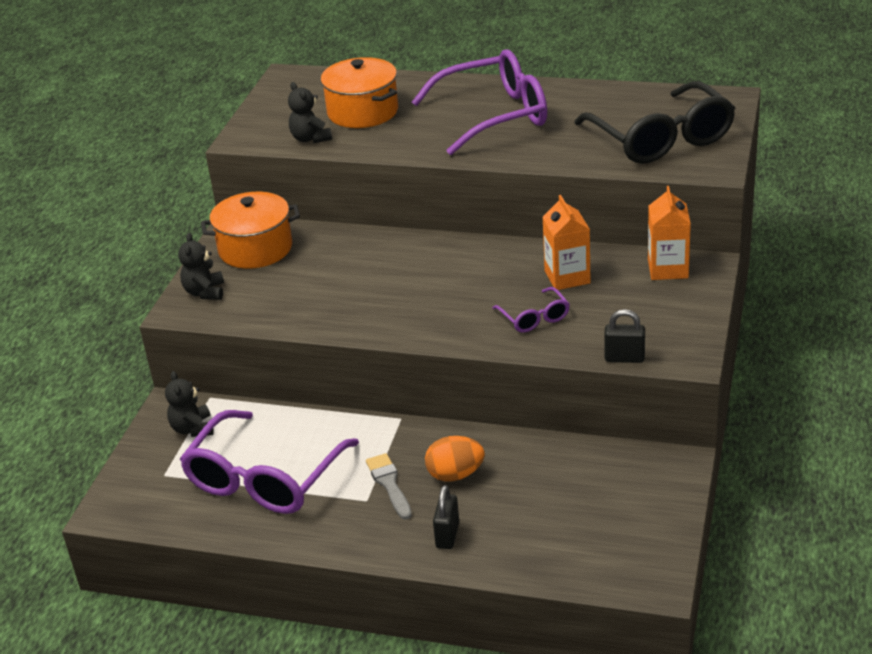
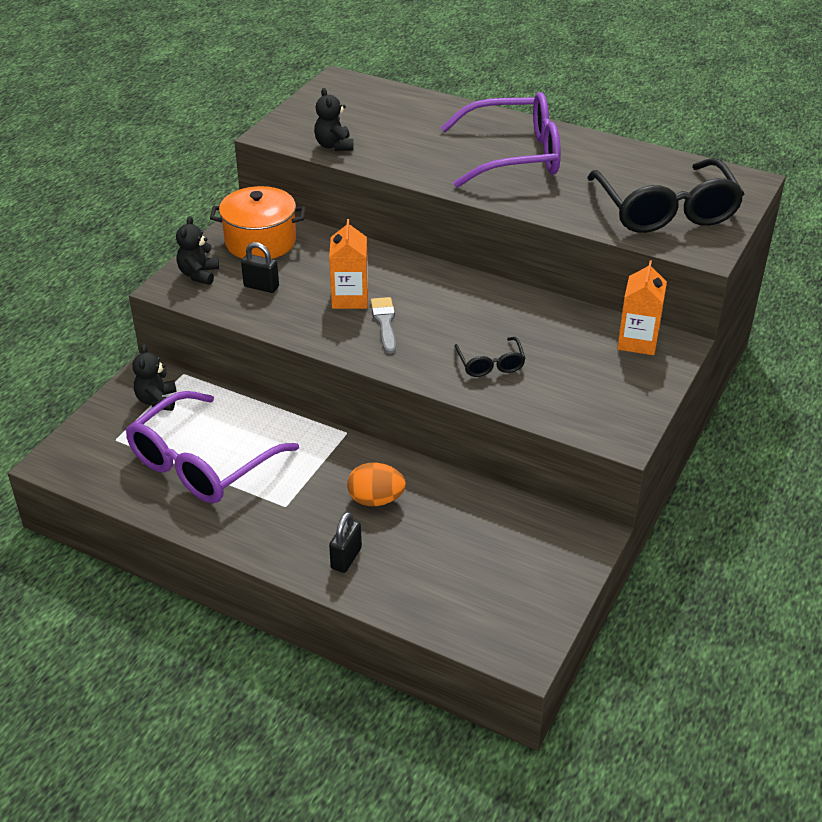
camera: 10 degrees right, 5 degrees up
(363, 112) = (393, 128): orange pot -> none
(389, 484) = (312, 495): grey brush -> grey brush (384, 322)
(534, 318) = (490, 364): purple glasses -> black glasses
(567, 277) = (537, 329): orange carton -> orange carton (350, 298)
(624, 358) = (560, 424): black padlock -> black padlock (261, 287)

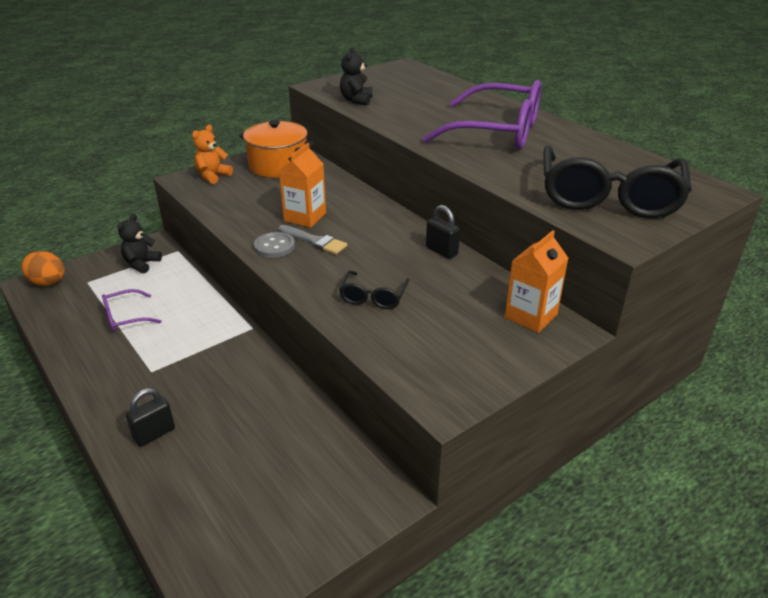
camera: 25 degrees right, 5 degrees down
(199, 274) = (213, 176): black teddy bear -> orange teddy bear
(202, 463) = (125, 317): purple glasses -> purple glasses, size x0.46
(261, 287) = (247, 194): black padlock -> black padlock (441, 251)
(350, 340) = (274, 246): none -> grey button
(376, 500) = (225, 391): orange egg -> orange egg (48, 283)
(384, 322) = (314, 241): grey brush -> grey brush turned 105 degrees clockwise

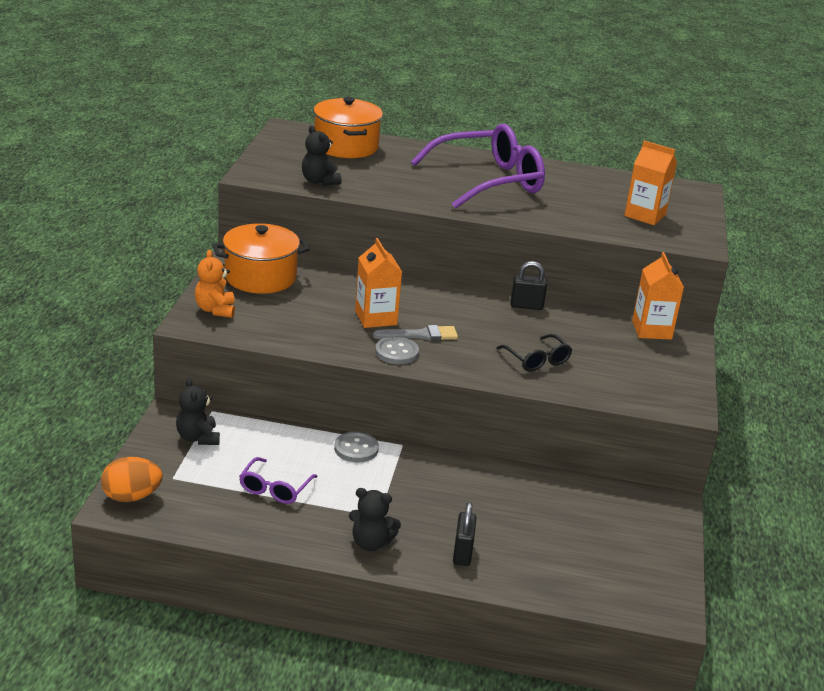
camera: 45 degrees left, 5 degrees down
(113, 388) = (371, 543): none -> black teddy bear
(217, 315) = (356, 449): none -> grey button
(424, 84) = (346, 146): none -> orange pot
(608, 197) = (645, 215): black glasses -> orange carton

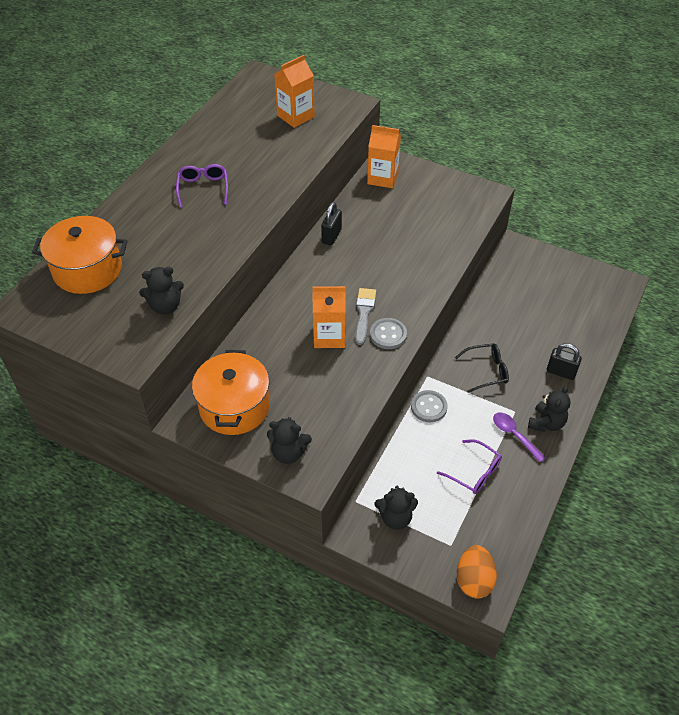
camera: 70 degrees left, 20 degrees up
(215, 310) = (289, 453): orange teddy bear -> black teddy bear
(341, 517) = (514, 435): none -> purple spoon
(488, 181) = (203, 188): purple glasses -> purple glasses, size x0.46
(537, 360) = (414, 253): black glasses -> black glasses (486, 371)

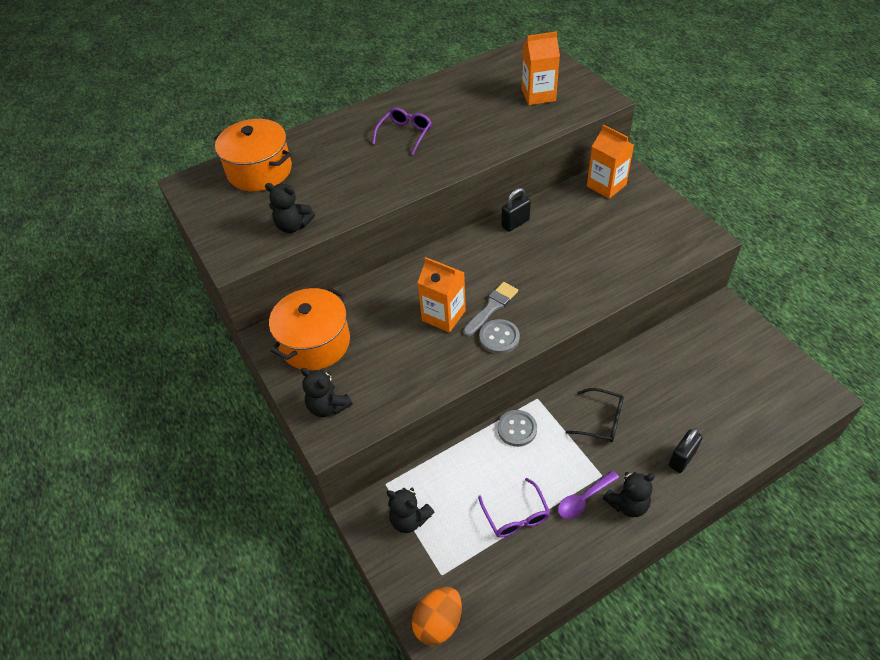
camera: 35 degrees right, 0 degrees up
(514, 435) = (584, 499): purple spoon -> purple spoon turned 120 degrees counterclockwise
(561, 372) = (681, 459): black padlock -> black padlock turned 75 degrees clockwise

